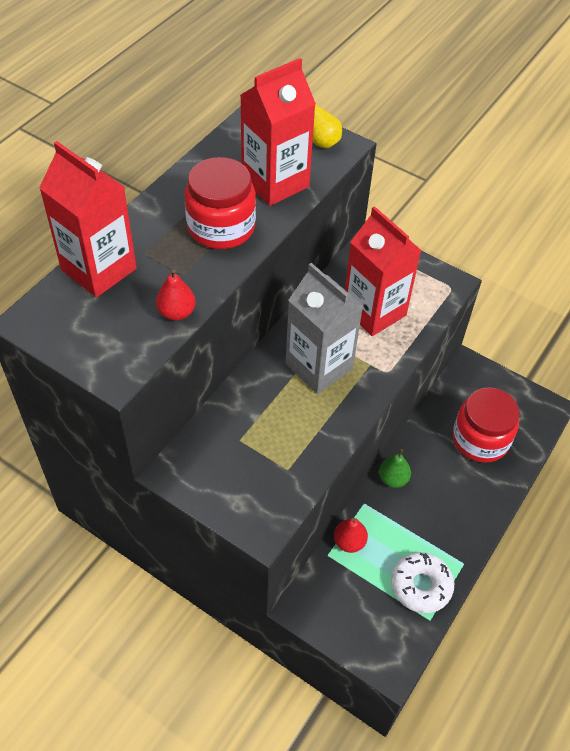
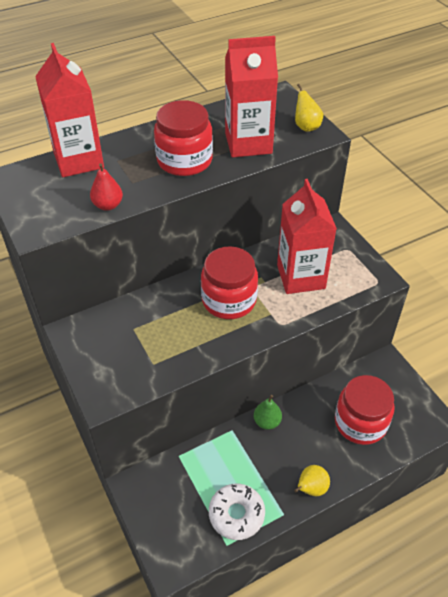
camera: 30 degrees right, 5 degrees down
(319, 366) = (229, 300): grey carton -> red jar
(349, 542) = (201, 454): red pear -> none
(474, 526) = (311, 489): none -> yellow pear

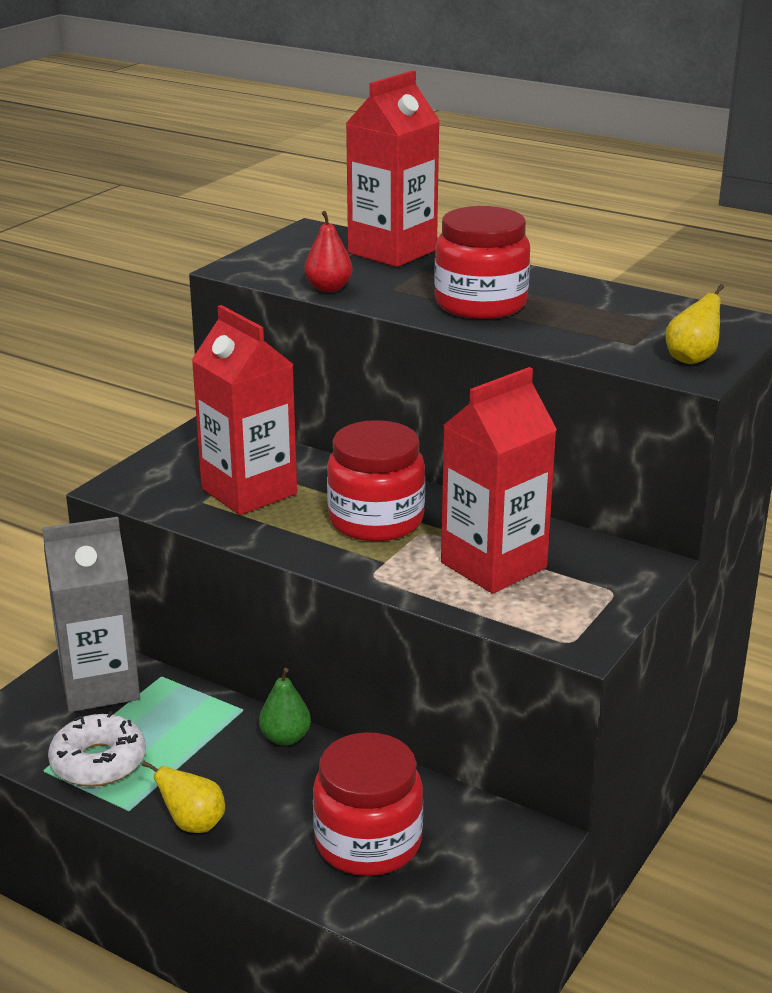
camera: 60 degrees right, 20 degrees down
(168, 489) = (100, 686): none -> grey carton
(248, 143) = (583, 331): red carton -> red carton (249, 491)

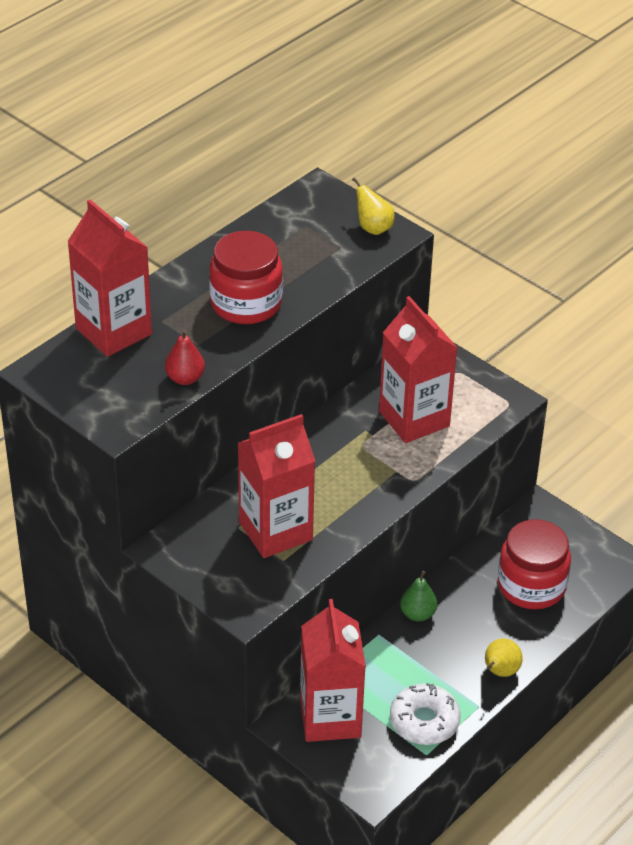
camera: 80 degrees left, 15 degrees up
(100, 686) = (330, 717): grey carton -> red carton
(376, 520) = (339, 467): red jar -> none

